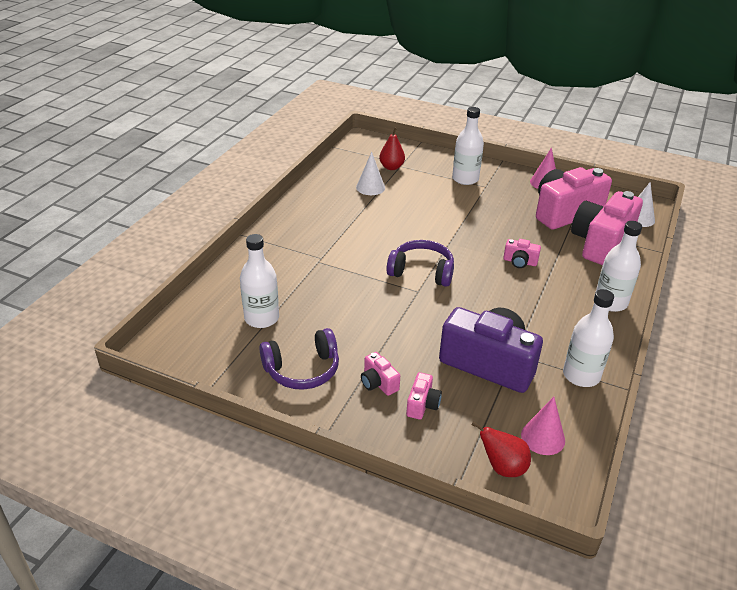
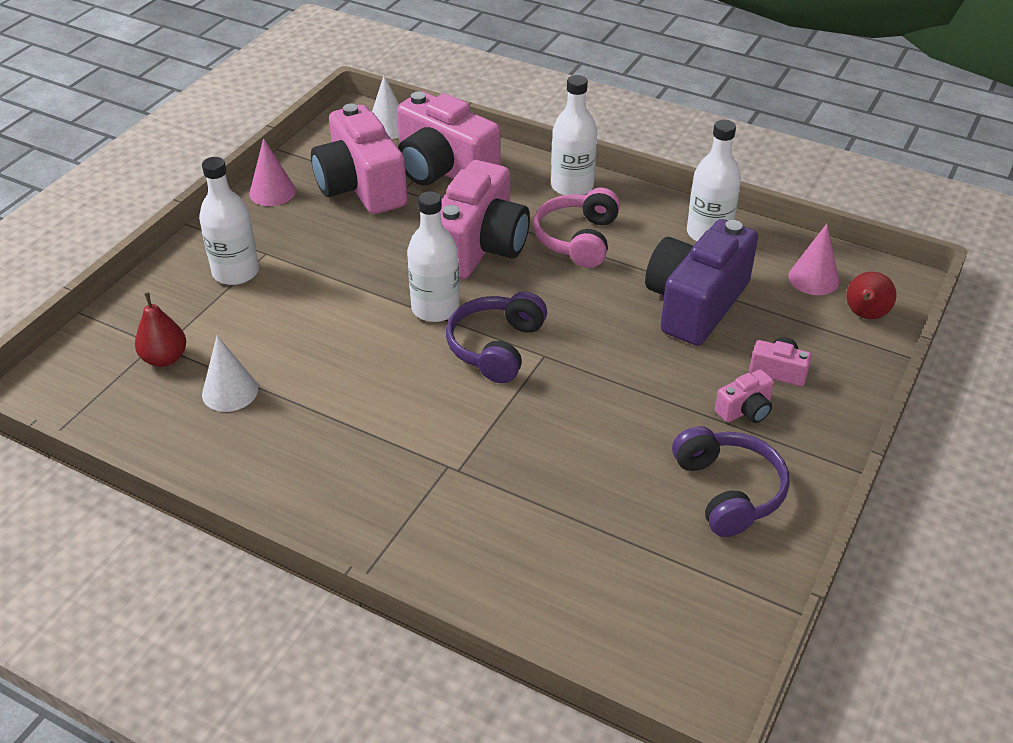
camera: 85 degrees left, 5 degrees up
(262, 318) = (612, 544): white bottle -> white bottle (435, 308)
(520, 262) = (480, 247): pink camera -> pink camera, size x2.31
(545, 305) = (577, 239): none -> pink headphones

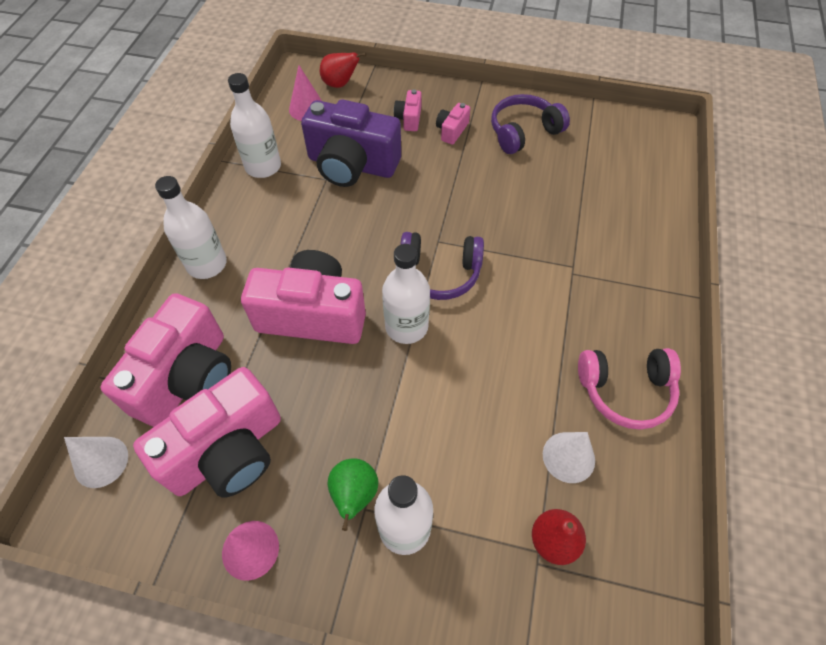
camera: 105 degrees left, 15 degrees up
(281, 249) = (354, 495): none -> green pear
(577, 239) = (287, 246): pink headphones -> pink headphones (625, 391)
(745, 410) = (451, 131): pink camera -> pink camera turned 105 degrees counterclockwise

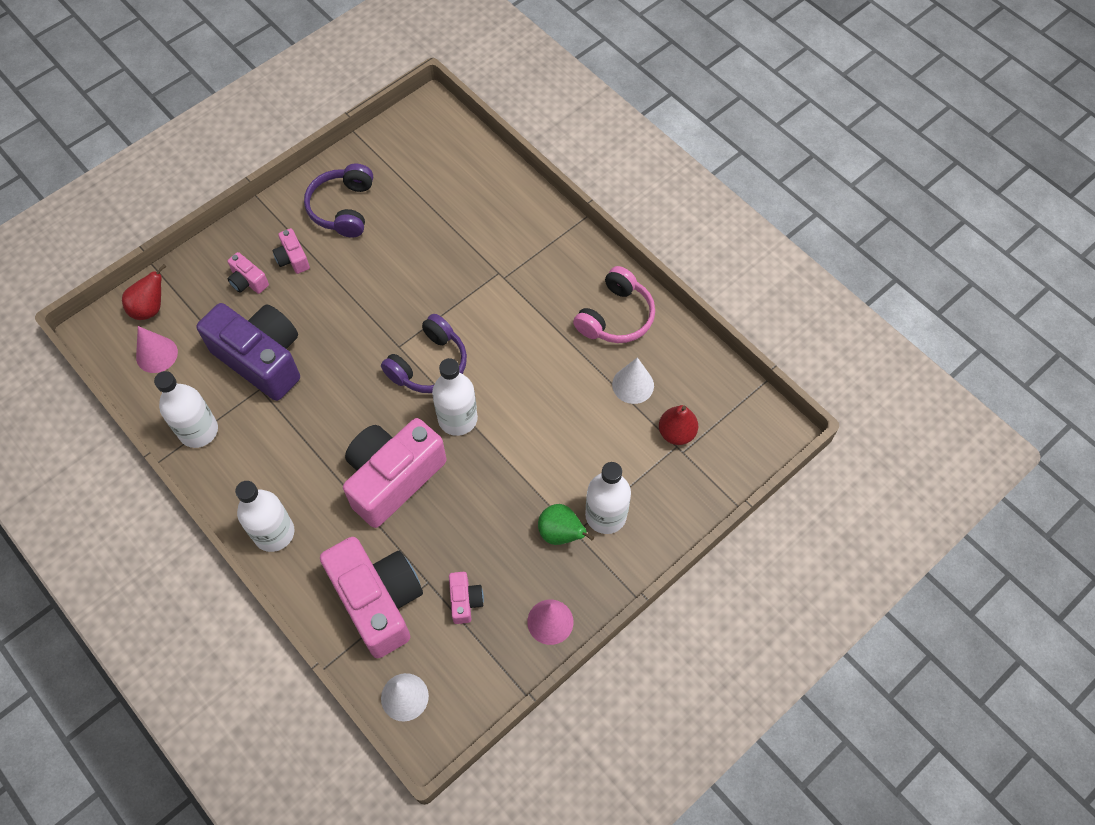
camera: 55 degrees left, 5 degrees up
(228, 451) = (465, 601): pink camera -> pink camera, size x0.43
(352, 165) = (262, 359): purple camera -> purple camera turned 105 degrees counterclockwise

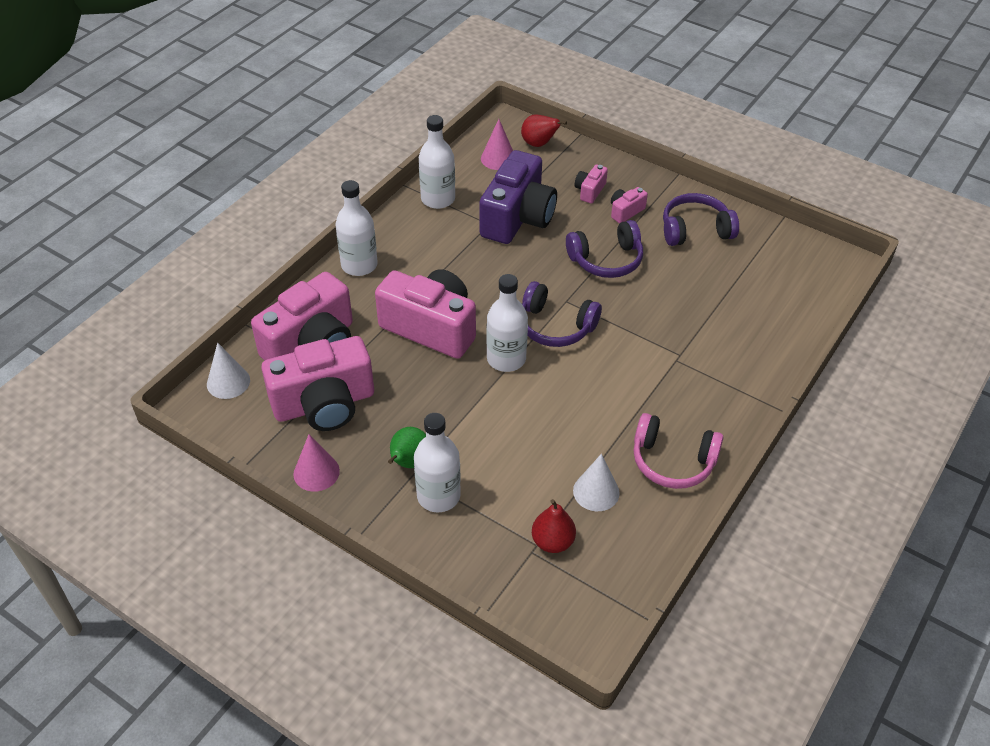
camera: 75 degrees right, 15 degrees down
(355, 295) = (606, 260): none -> purple headphones
(465, 601) = (324, 404): pink camera -> pink camera, size x2.31

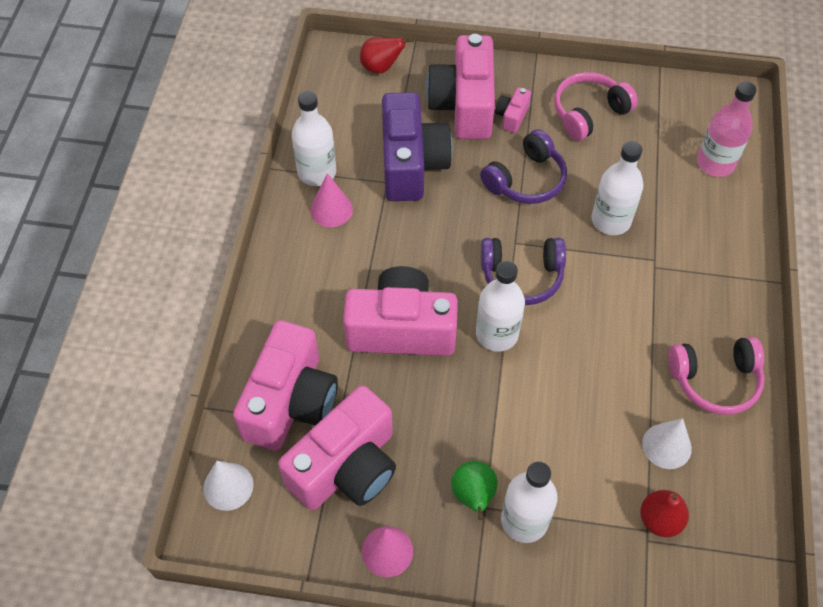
camera: 25 degrees left, 10 degrees up
(359, 265) = (282, 285): white bottle -> white bottle (611, 220)
(498, 158) = (350, 100): pink cone -> pink cone (331, 209)
(590, 191) = (463, 105): pink camera -> pink camera, size x2.31
(695, 230) = (589, 113): purple headphones -> pink headphones
(786, 303) = (715, 163): none -> pink bottle

